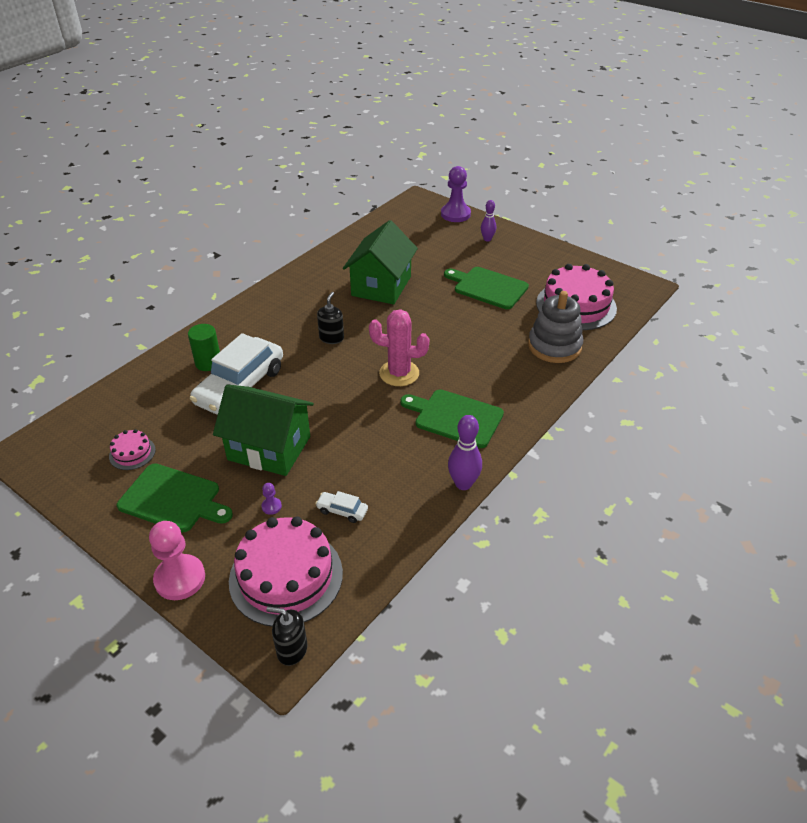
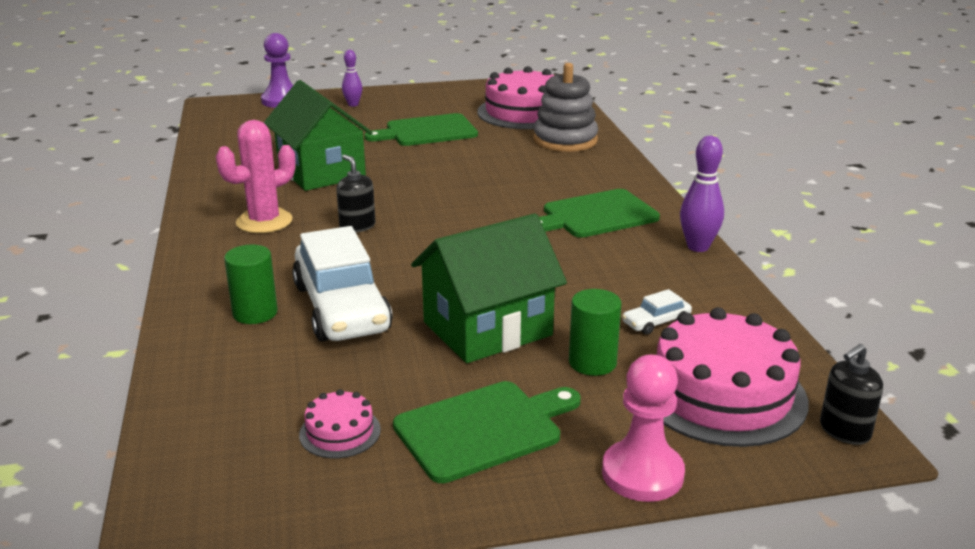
camera: 50 degrees left, 15 degrees down
(271, 506) = (592, 362): purple pawn -> green cylinder
(399, 373) = (482, 215): pink cactus -> pink cactus (264, 221)

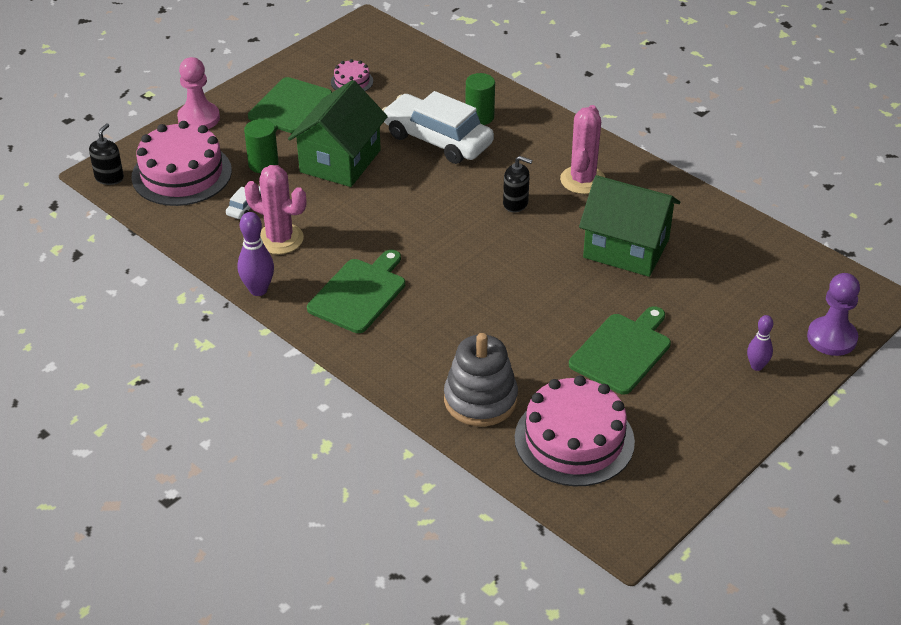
camera: 145 degrees right, 15 degrees up
(639, 278) = (279, 239): none -> pink cactus

